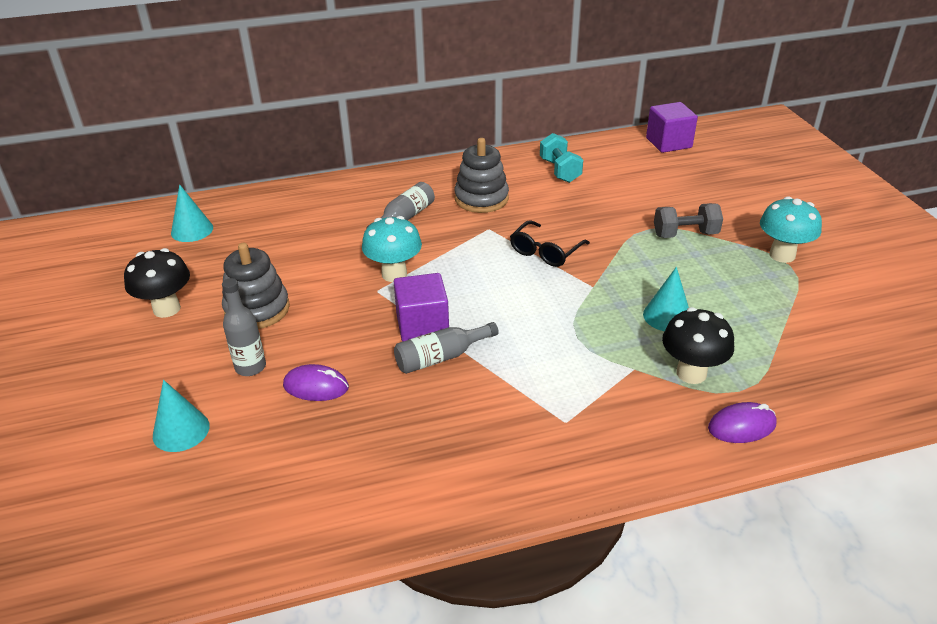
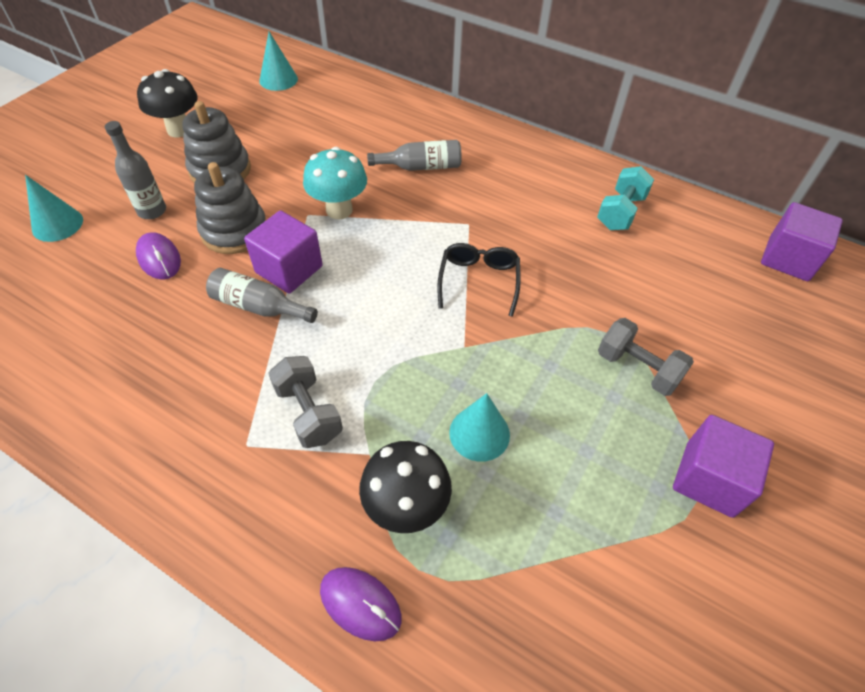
camera: 45 degrees right, 15 degrees up
(481, 199) = (507, 192): grey stacking toy -> grey stacking toy (234, 231)
(545, 252) = (478, 281): black glasses -> black glasses turned 105 degrees clockwise
(570, 379) = (308, 412): none -> grey dumbbell
(782, 255) = (709, 479): turquoise mushroom -> purple cube

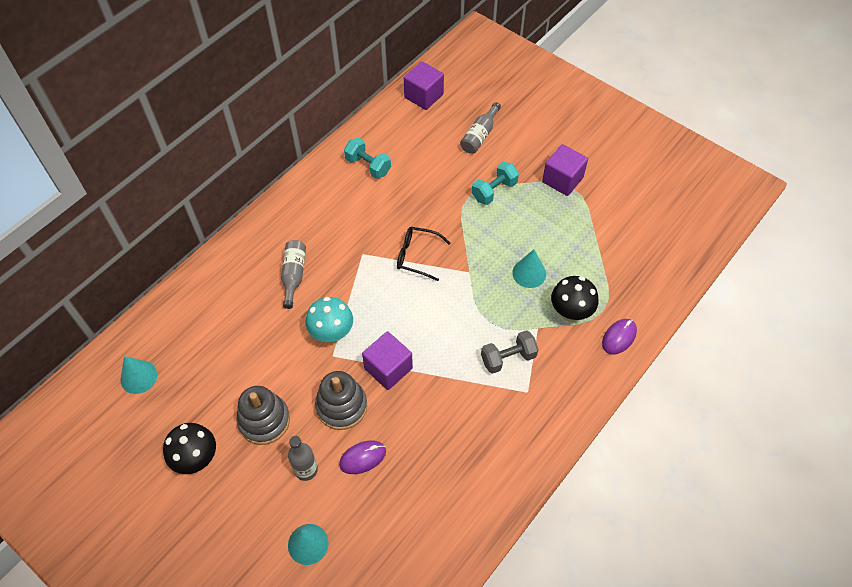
camera: 80 degrees left, 5 degrees up
(258, 306) = (420, 387): grey bottle -> grey bottle (479, 135)
(637, 368) = (494, 191): grey dumbbell -> turquoise dumbbell

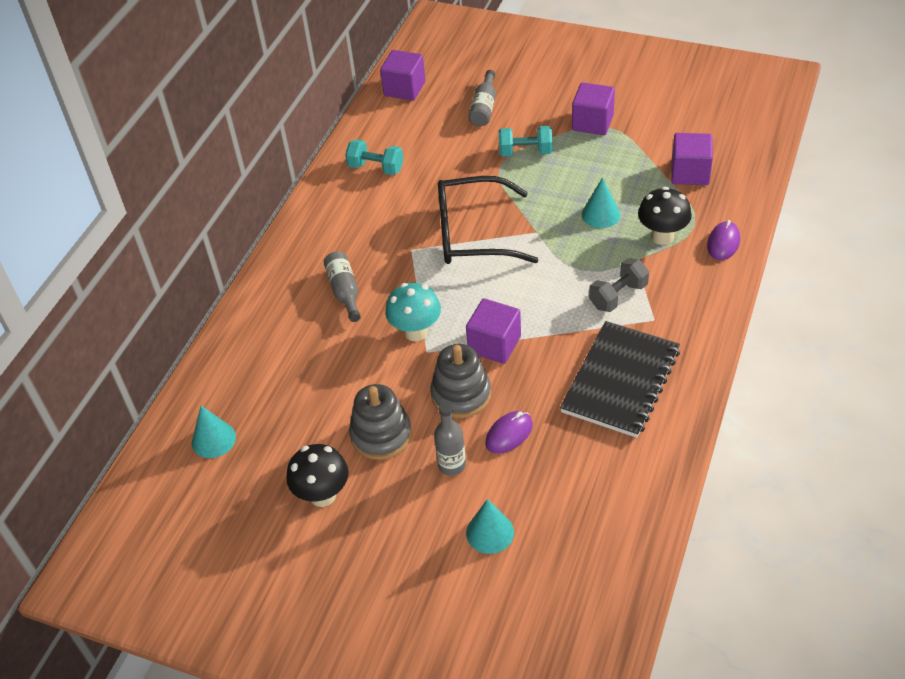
camera: 15 degrees left, 10 degrees down
(417, 256) = (472, 234): black glasses -> black glasses, size x1.83
(474, 441) = (621, 381): none -> black notebook
(494, 191) = (525, 152): turquoise dumbbell -> turquoise dumbbell turned 60 degrees clockwise
(622, 257) = (690, 173): none -> purple cube

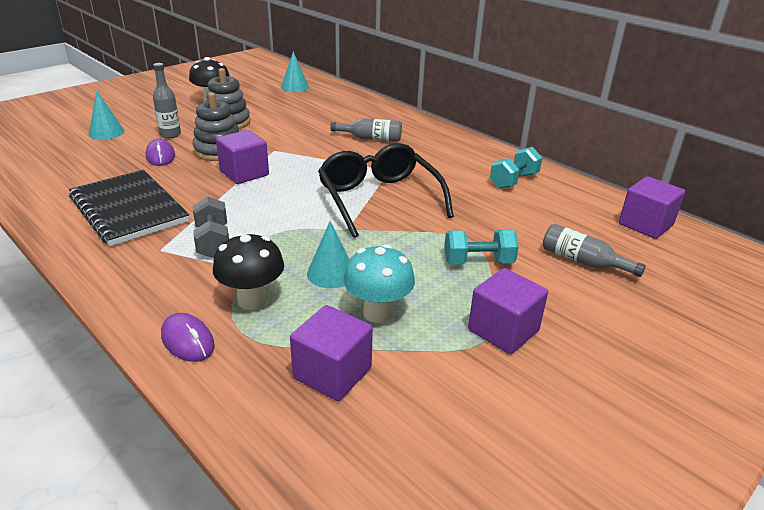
camera: 110 degrees right, 15 degrees down
(416, 332) = (298, 151): turquoise mushroom -> turquoise mushroom (378, 313)
(472, 234) = (379, 199): black glasses -> black glasses turned 45 degrees counterclockwise
(525, 152) = (478, 262): turquoise dumbbell -> turquoise dumbbell turned 60 degrees clockwise

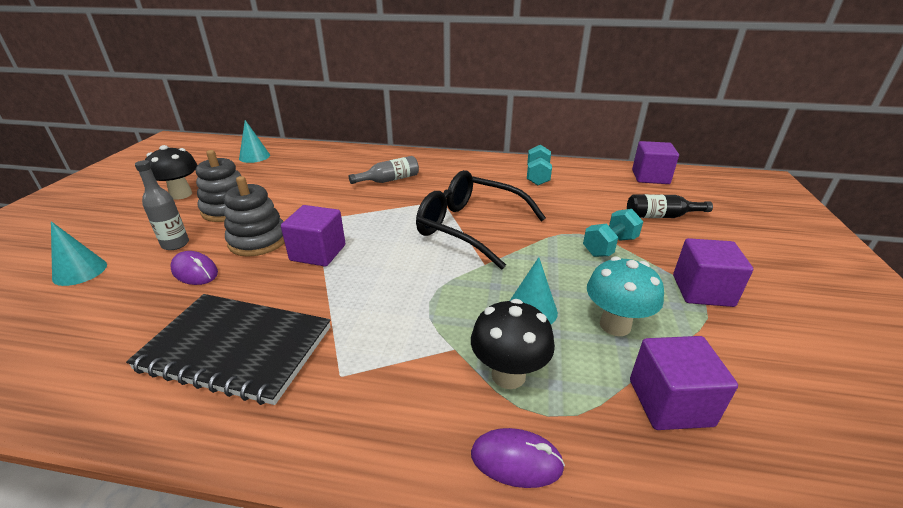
camera: 35 degrees left, 0 degrees up
(213, 242) = (385, 336): grey dumbbell -> none
(582, 261) = (660, 216): grey bottle -> black bottle

